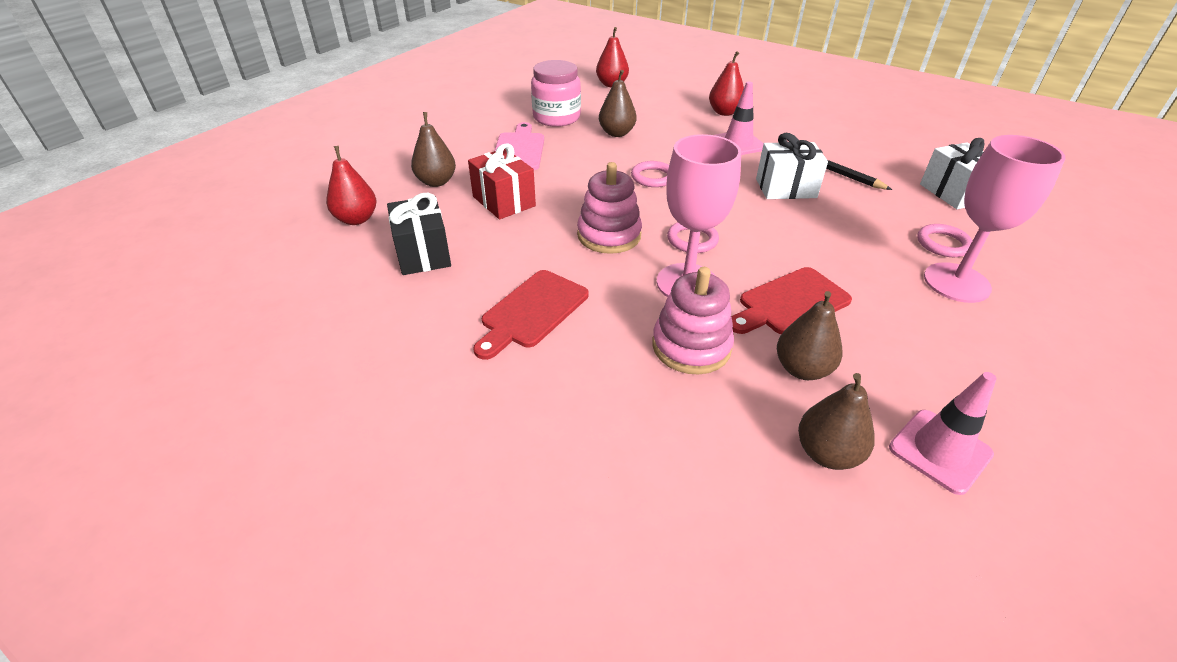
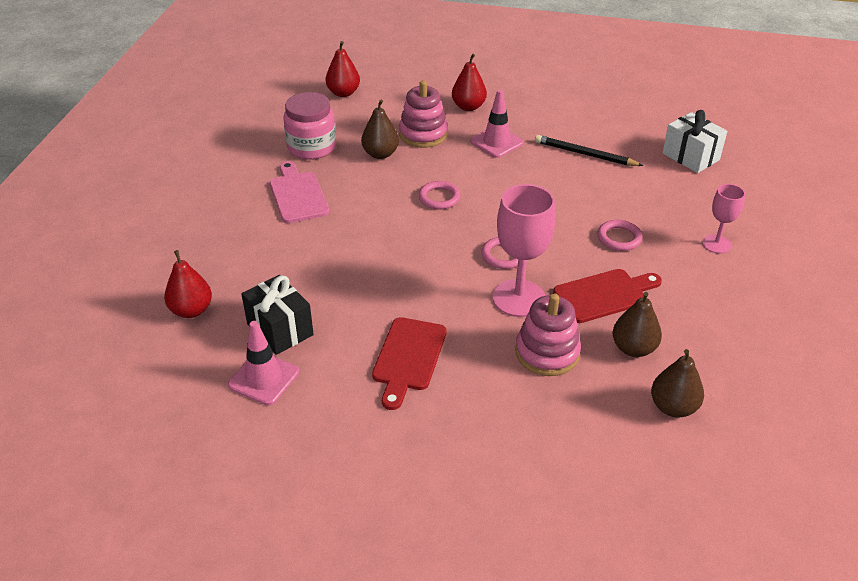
camera: 20 degrees left, 0 degrees up
(436, 182) = (240, 250): brown pear -> none
(504, 201) = (319, 256): red gift -> none
(609, 235) = (432, 268): pink stacking toy -> pink stacking toy (423, 134)
(785, 188) = (557, 183): white gift -> none
(790, 303) = (604, 295): red cutting board -> red cutting board turned 150 degrees counterclockwise
(940, 451) = (743, 383): pink traffic cone -> pink traffic cone (264, 378)
(943, 244) = (697, 210): pink ring -> pink ring (619, 238)
(956, 282) = (716, 244): pink goblet -> pink goblet, size x0.56

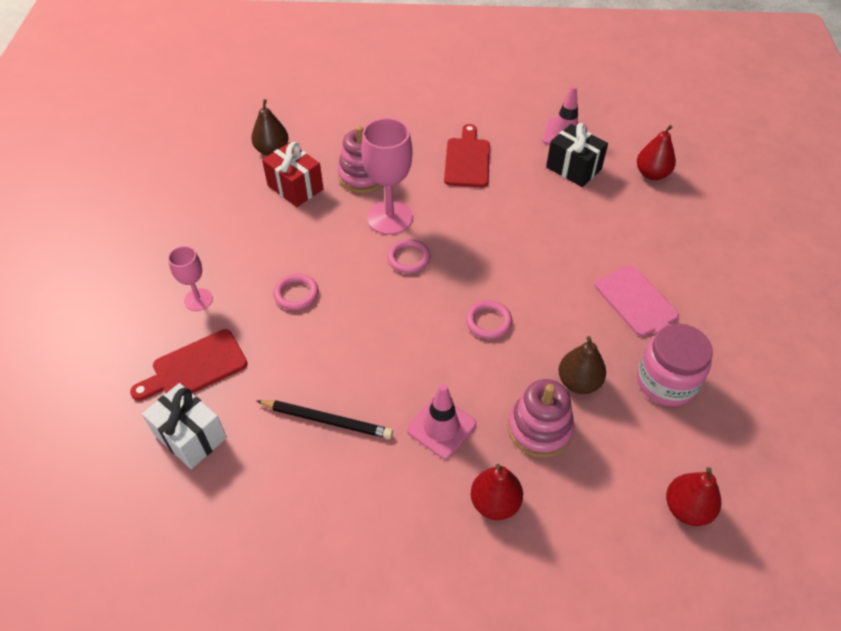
camera: 170 degrees right, 10 degrees up
(604, 295) = (315, 230): red cutting board -> red cutting board (195, 367)
(633, 348) = (295, 187): brown pear -> red gift

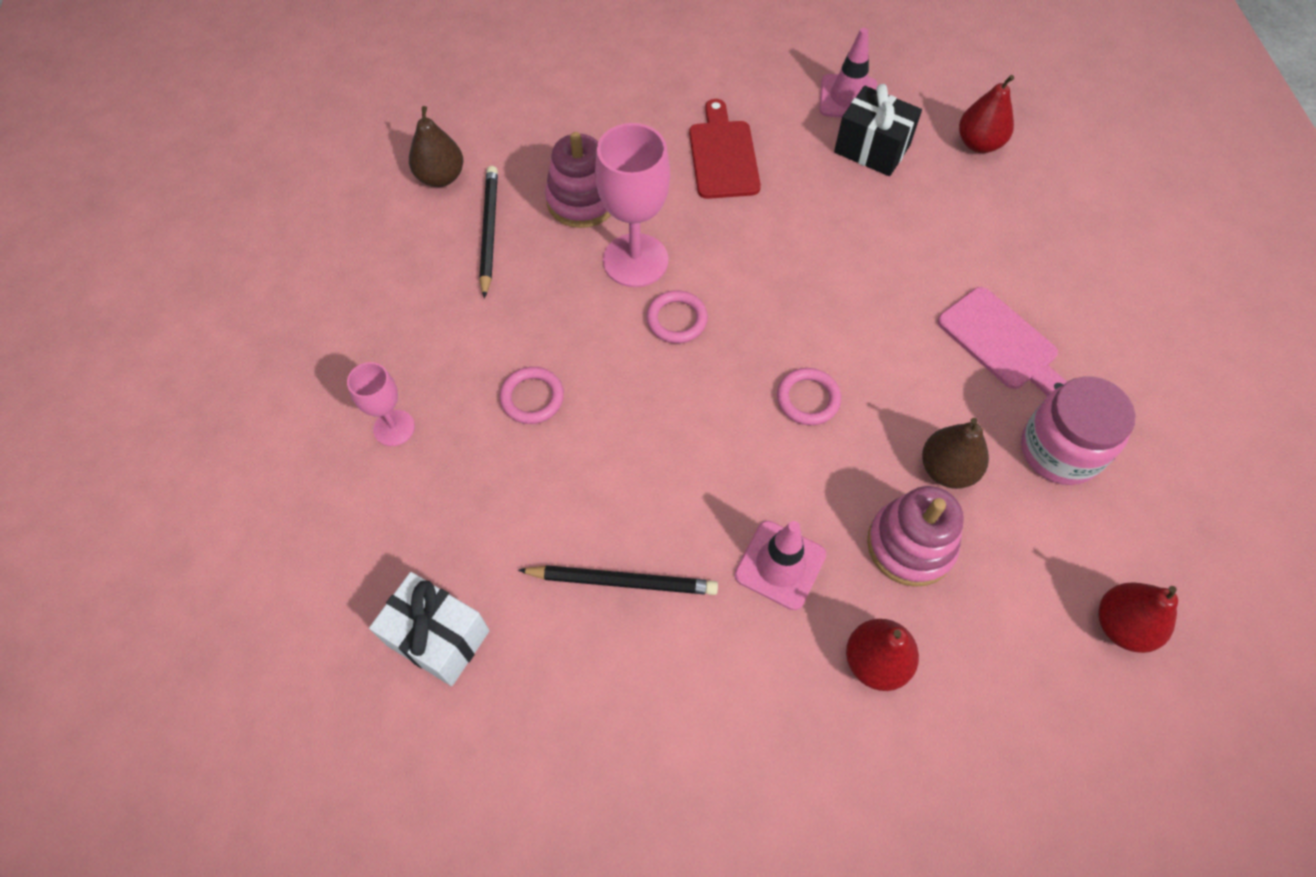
camera: 10 degrees left, 10 degrees up
(195, 367) = (417, 533): red cutting board -> none
(295, 187) = (489, 232): red gift -> black pencil

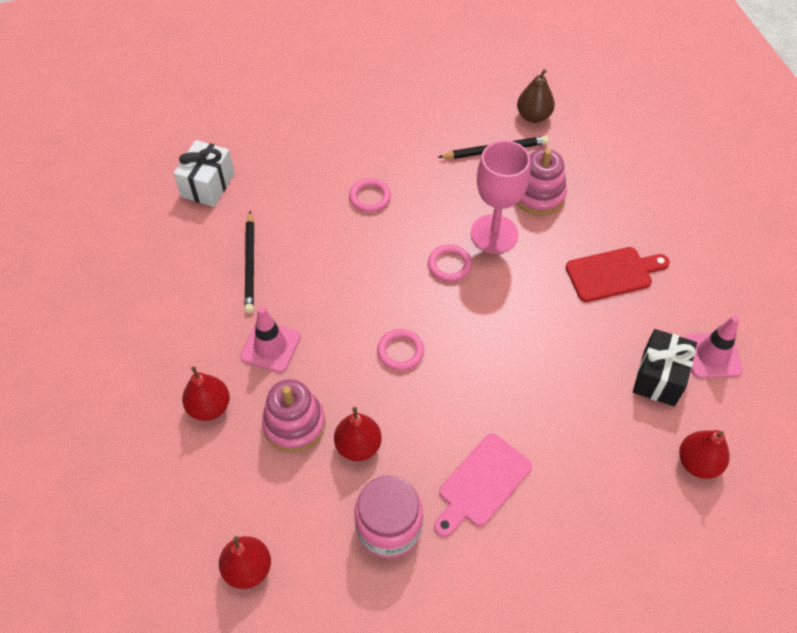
camera: 80 degrees right, 5 degrees down
(394, 428) = (336, 137): pink goblet -> none
(947, 469) = (358, 446): brown pear -> red pear

